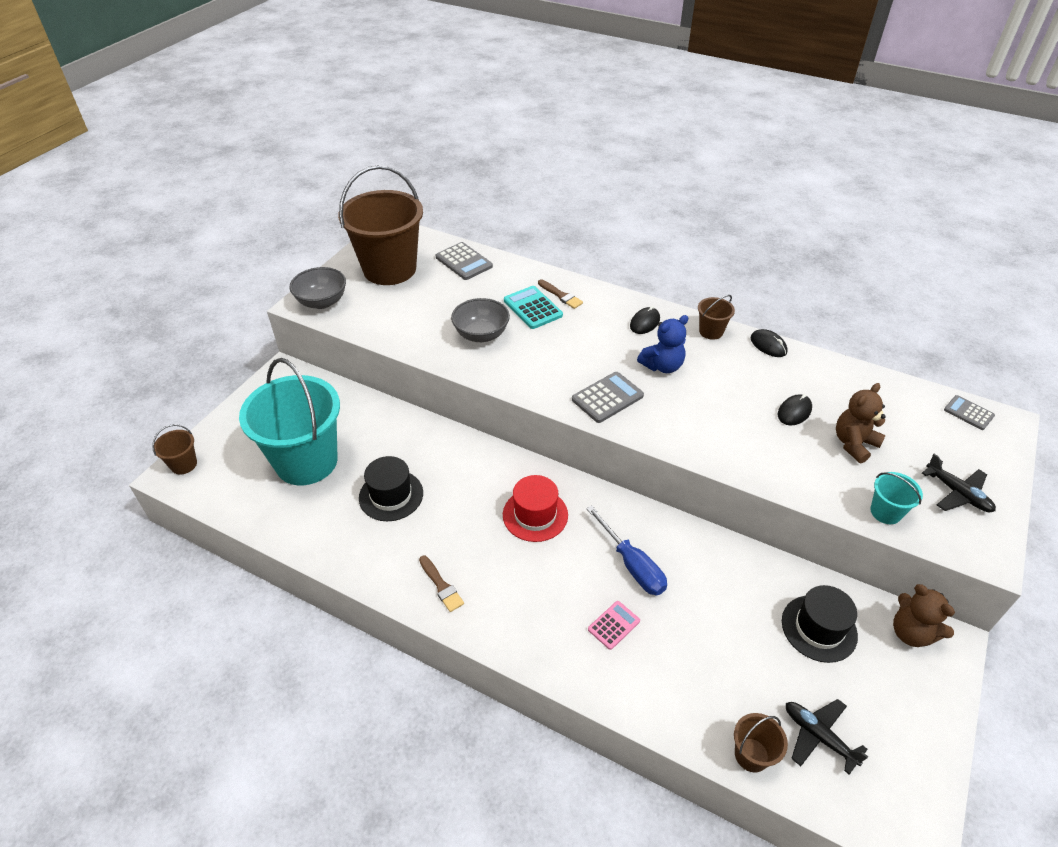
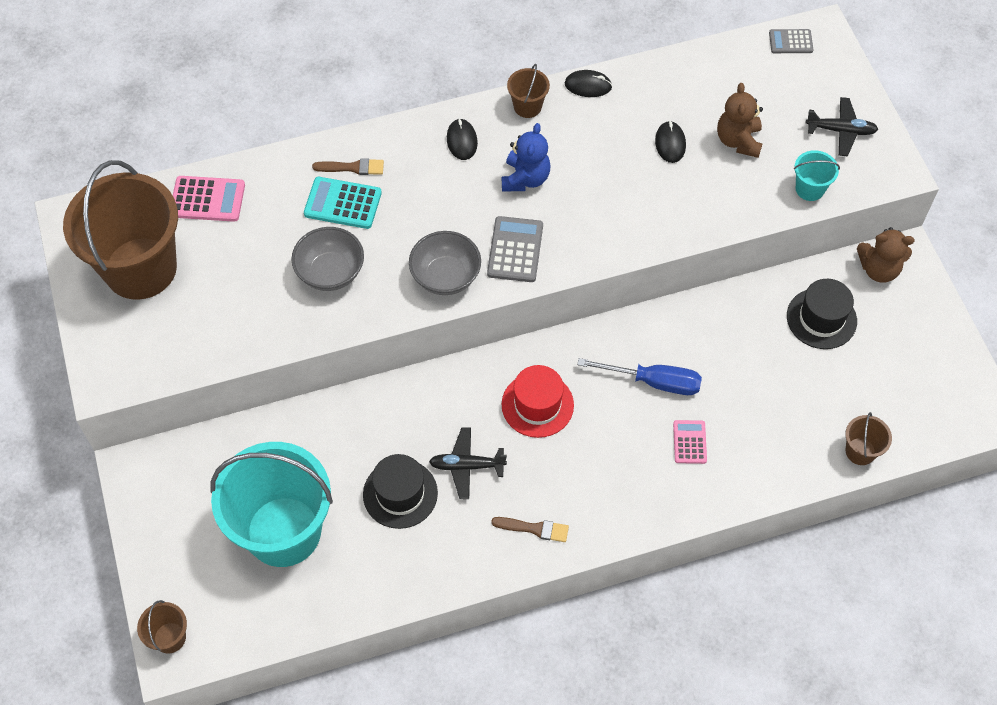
camera: 45 degrees left, 15 degrees up
(322, 302) = (122, 363): grey bowl -> grey bowl (445, 277)
(464, 262) = (207, 199): grey calculator -> pink calculator
(818, 736) = (886, 400): black plane -> black plane (467, 466)

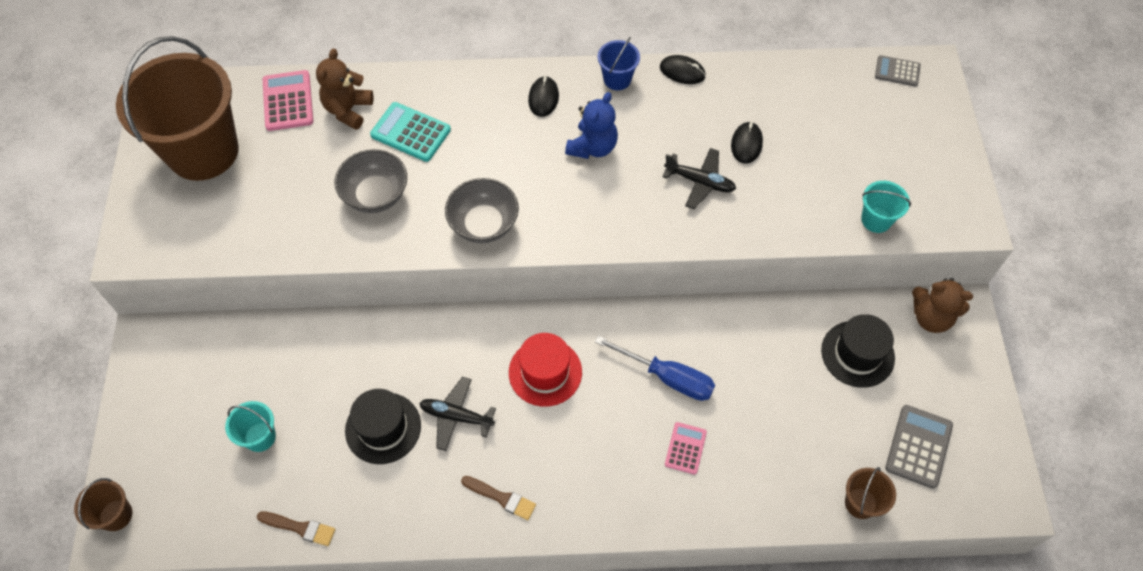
camera: 15 degrees right, 0 degrees up
(207, 199) = (288, 101): pink calculator -> pink calculator turned 120 degrees counterclockwise
(283, 531) = (260, 437): turquoise bucket -> turquoise bucket, size x0.41
(352, 167) = (431, 101): brown brush -> brown brush (300, 528)
(515, 250) = (560, 214): grey calculator -> grey calculator (918, 446)
(527, 106) = (617, 79): brown bucket -> blue bucket
(738, 141) = (816, 156): brown teddy bear -> brown teddy bear (348, 110)
(841, 131) = (925, 169): black plane -> black plane (700, 182)

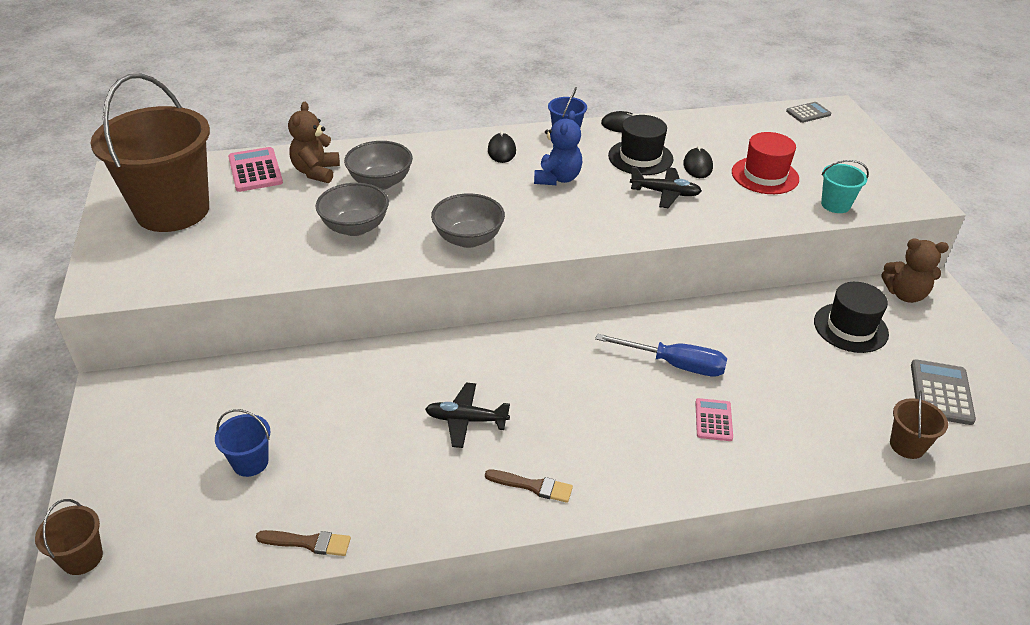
camera: 10 degrees left, 20 degrees down
(260, 437) = (250, 462): turquoise bucket -> blue bucket
(383, 428) = (388, 439): black hat -> black hat (640, 157)
(410, 132) = (380, 182): turquoise calculator -> grey bowl
(545, 372) = (550, 373): red hat -> red hat (765, 175)
(897, 71) = (808, 113): grey calculator -> grey calculator turned 150 degrees clockwise

